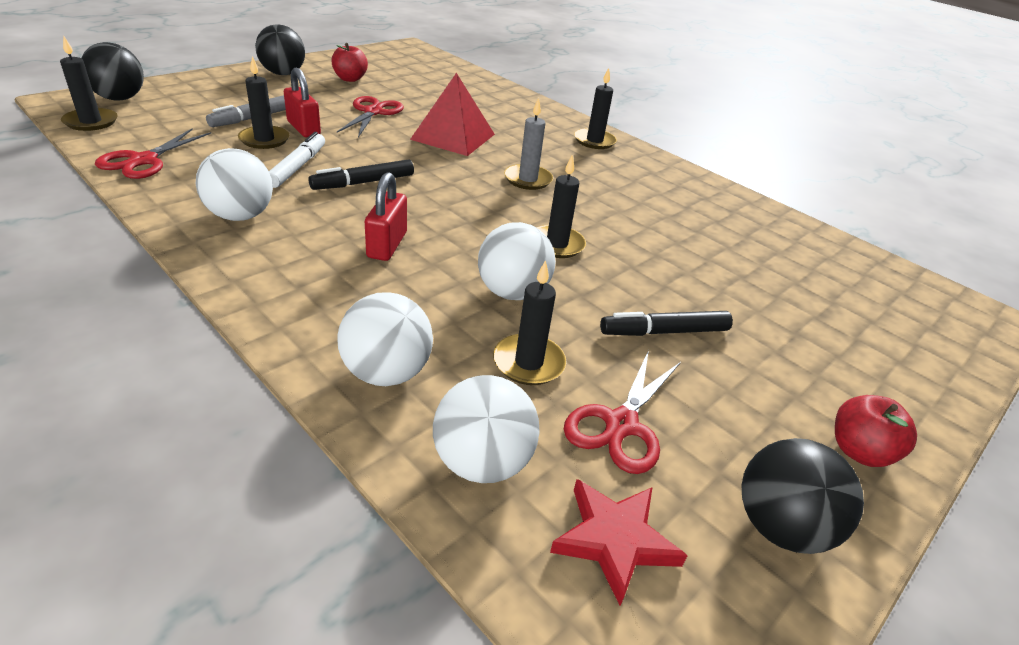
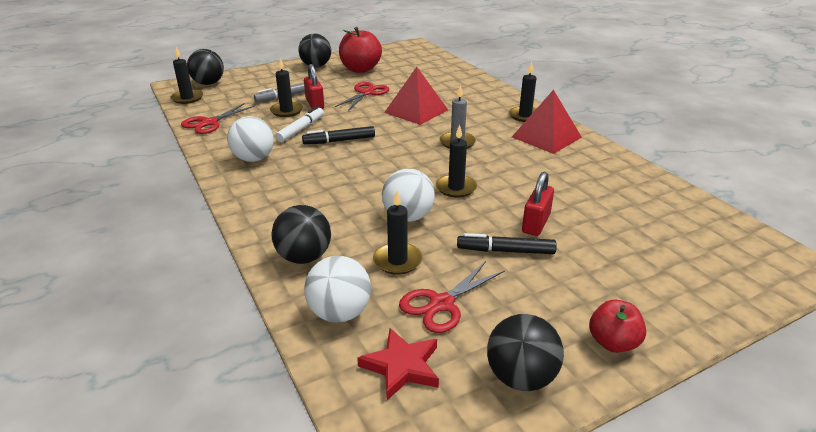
camera: 20 degrees right, 5 degrees down
(350, 79) = (360, 69): red apple -> red apple, size x1.70
(386, 373) = (304, 257): white ball -> black ball
(387, 245) = (337, 181): red padlock -> red padlock (536, 223)
(634, 168) = (546, 137): none -> red pyramid

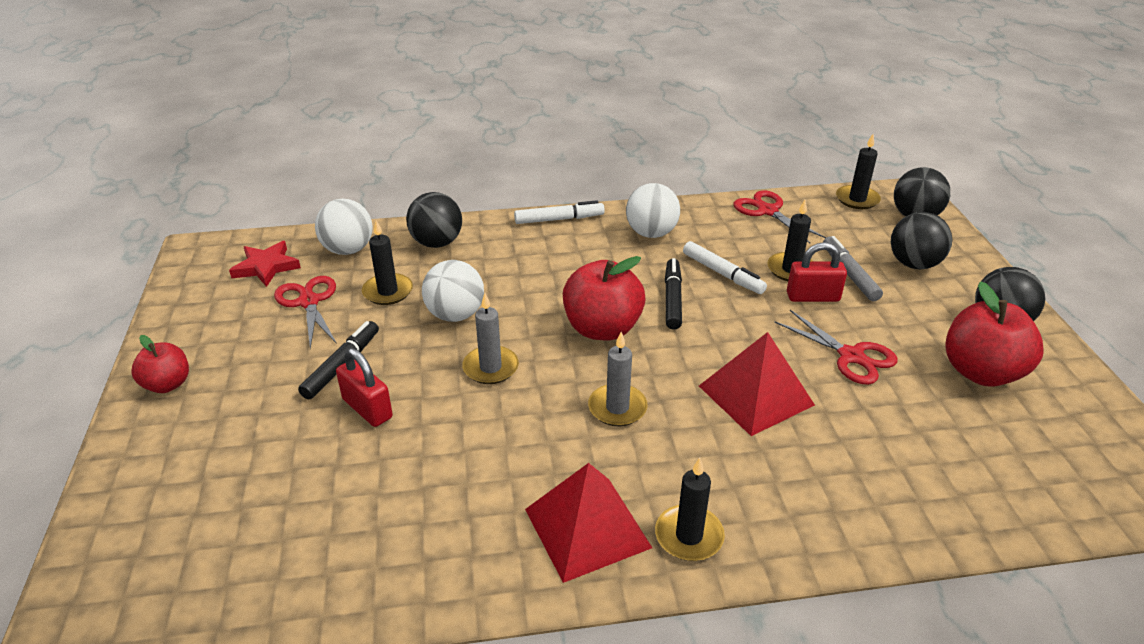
camera: 110 degrees right, 5 degrees up
(241, 201) = (559, 219): none -> white marker
(386, 158) = (602, 328): none -> red apple
(456, 188) = (490, 367): black candle -> grey candle
(520, 377) = (196, 318): black ball -> black ball (914, 264)

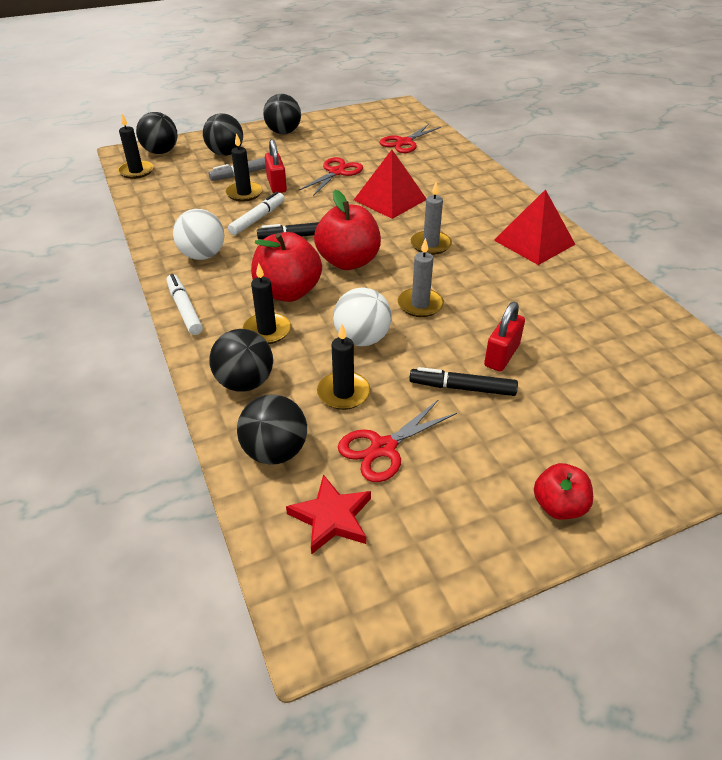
camera: 105 degrees left, 5 degrees up
(348, 250) = (275, 451): white ball -> black ball
(689, 536) = (514, 212): black candle -> black candle (267, 331)
(767, 211) = (158, 205): red scissors -> red scissors (404, 142)
(981, 372) = (333, 139): red apple -> red apple (288, 292)

